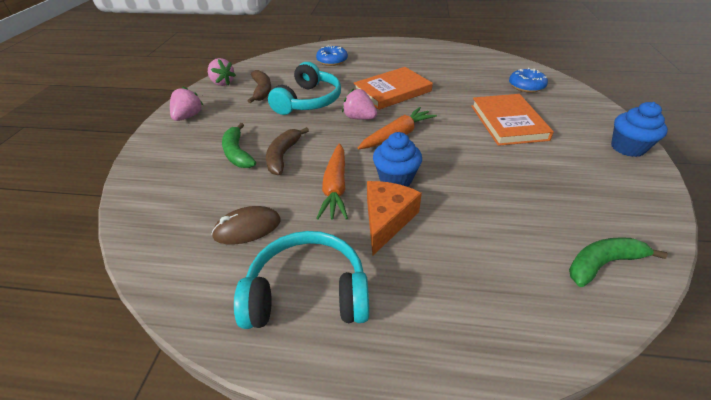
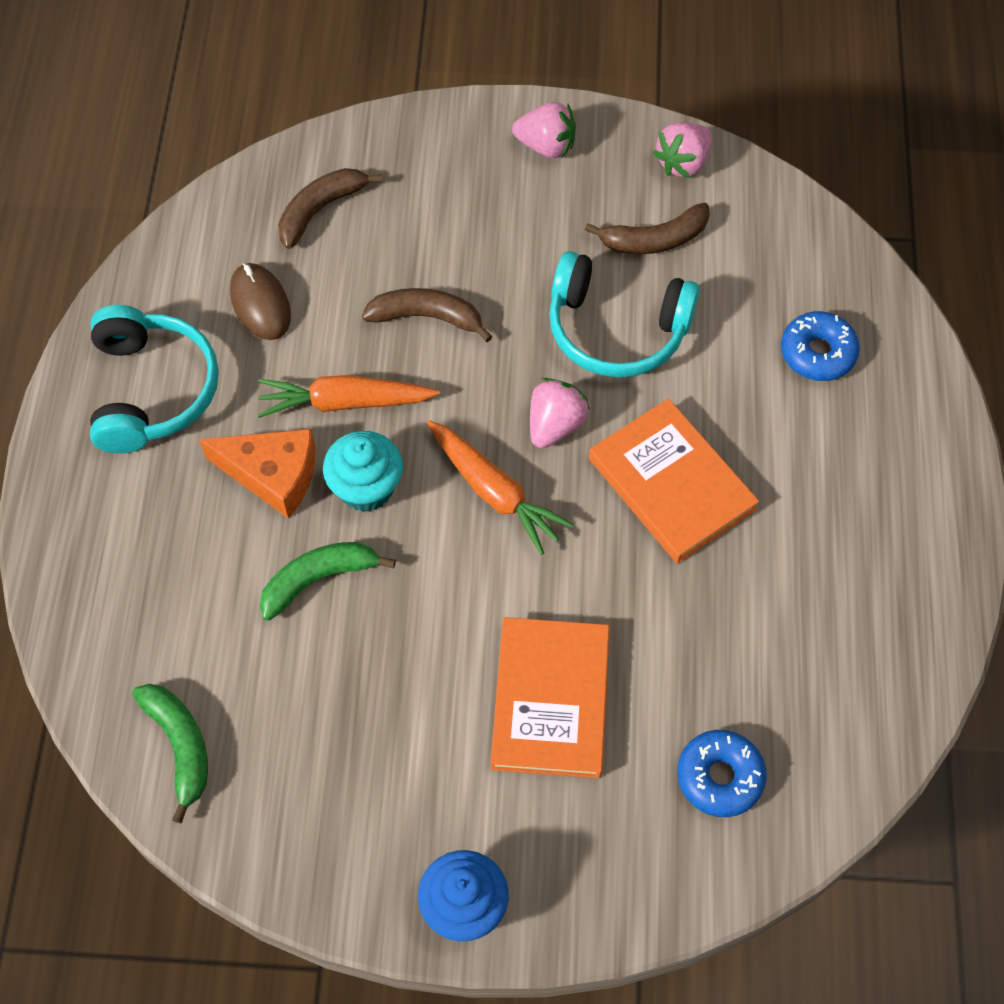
camera: 85 degrees right, 20 degrees up
(182, 199) = (320, 210): none -> brown banana
(237, 153) = (433, 250): green banana -> green banana (318, 579)
(396, 179) = (366, 488): blue cupcake -> turquoise cupcake
(508, 122) = (550, 700): orange book -> orange book turned 75 degrees counterclockwise

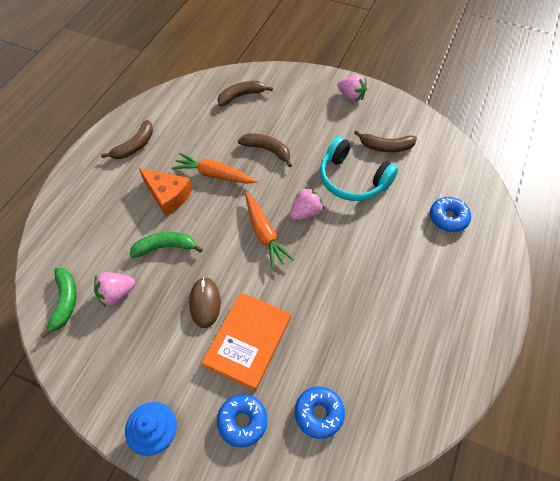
camera: 20 degrees right, 5 degrees down
(151, 390) = (135, 146): turquoise headphones -> brown banana
(260, 304) = (198, 125): brown mouse -> brown mouse (205, 303)
(366, 488) = (206, 213): turquoise cupcake -> none
(599, 835) = (242, 422): none -> blue donut
(671, 484) = (351, 256): orange book -> none
(683, 163) = (412, 119): pink strawberry -> pink strawberry (116, 294)

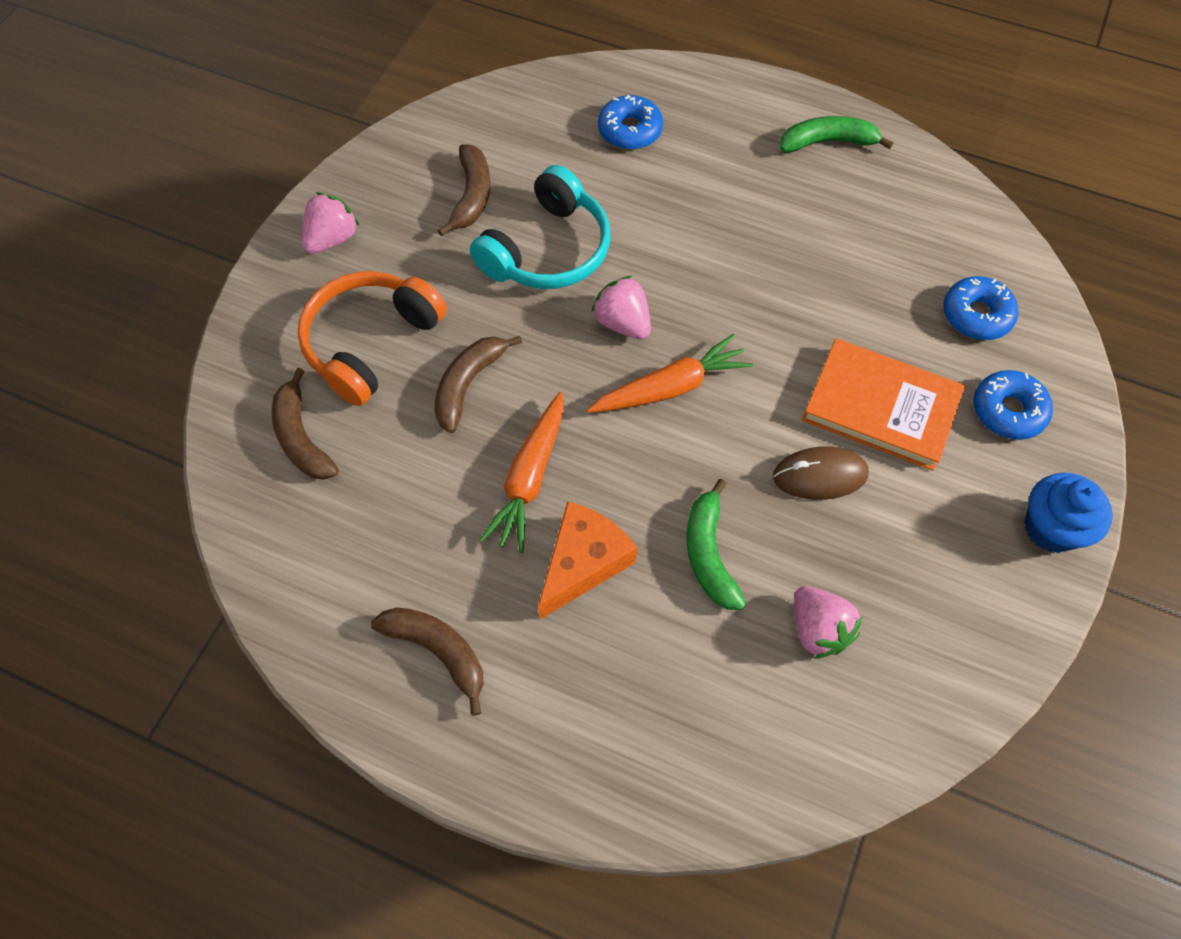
camera: 90 degrees left, 5 degrees up
(65, 302) = (846, 726): green banana -> green banana (828, 142)
(291, 114) = (371, 343): none -> orange headphones

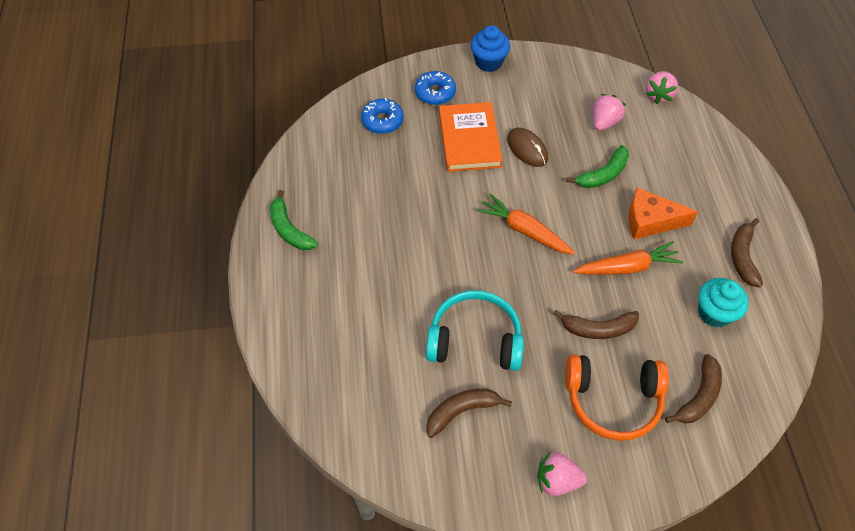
camera: 120 degrees left, 5 degrees down
(386, 541) = (714, 313): none -> turquoise cupcake
(622, 323) = (499, 273): pink strawberry -> pink strawberry (658, 95)
(630, 130) = (343, 344): blue donut -> none

